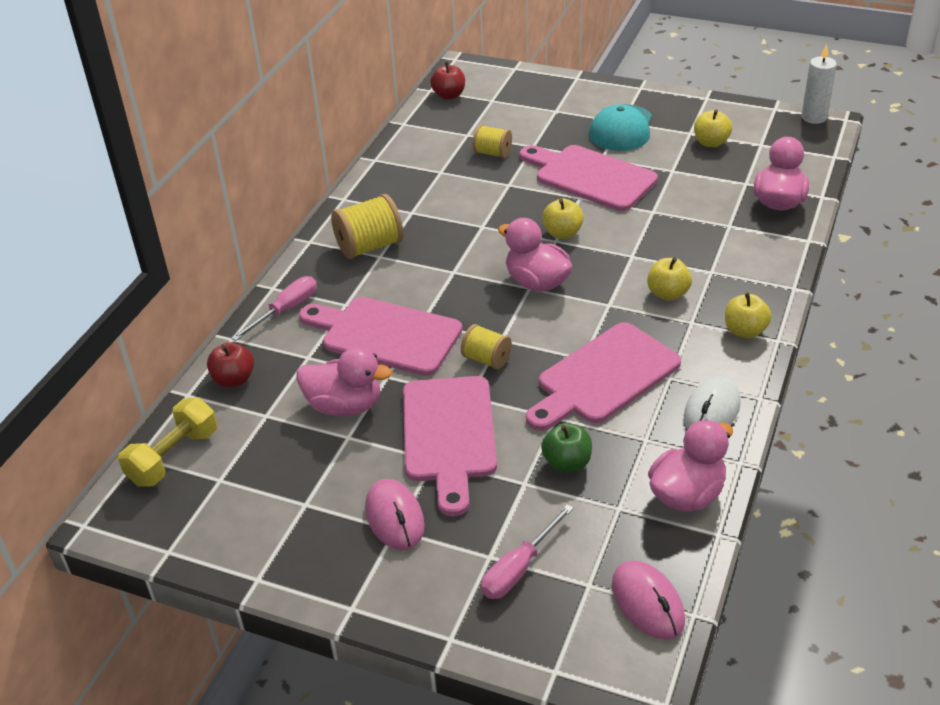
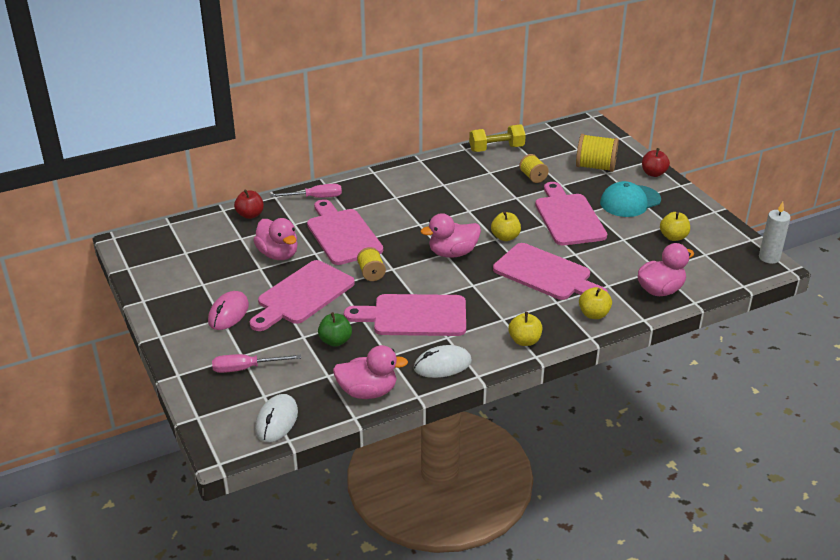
camera: 40 degrees right, 5 degrees down
(173, 457) = (181, 232): yellow dumbbell -> yellow dumbbell (496, 149)
(369, 246) = (397, 190): yellow spool -> yellow spool (595, 167)
(449, 95) = (557, 135): red apple -> red apple (653, 173)
(537, 282) = (452, 253): pink duck -> pink duck turned 105 degrees counterclockwise
(647, 602) = (276, 421): pink mouse -> white mouse
(659, 248) = (546, 274): none -> pink cutting board
(668, 293) = (513, 298): yellow apple -> yellow apple (594, 314)

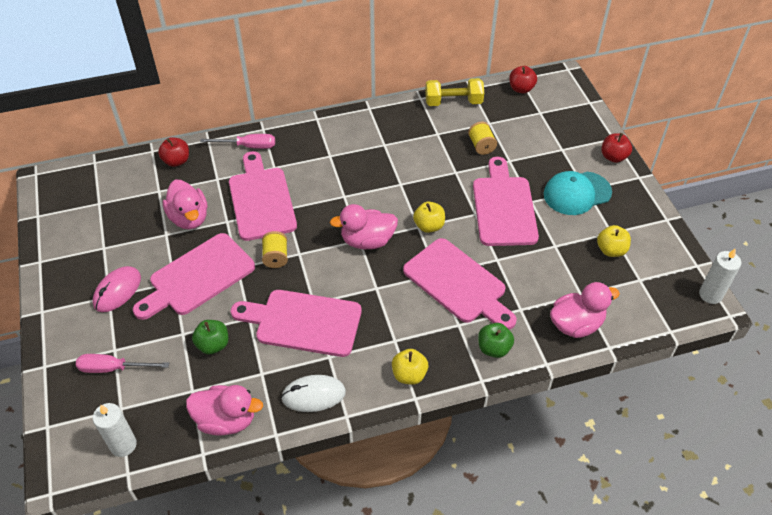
camera: 10 degrees right, 15 degrees up
(276, 421) = (123, 445): white mouse -> white candle
(555, 134) = (521, 89): none -> red apple
(594, 314) = (494, 348): yellow apple -> green apple
(595, 167) = (552, 140): yellow spool -> none

